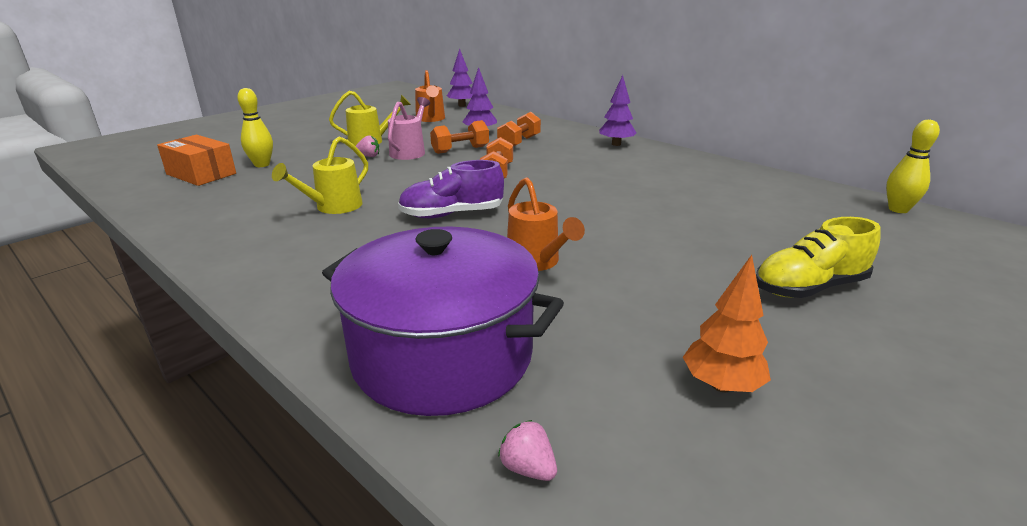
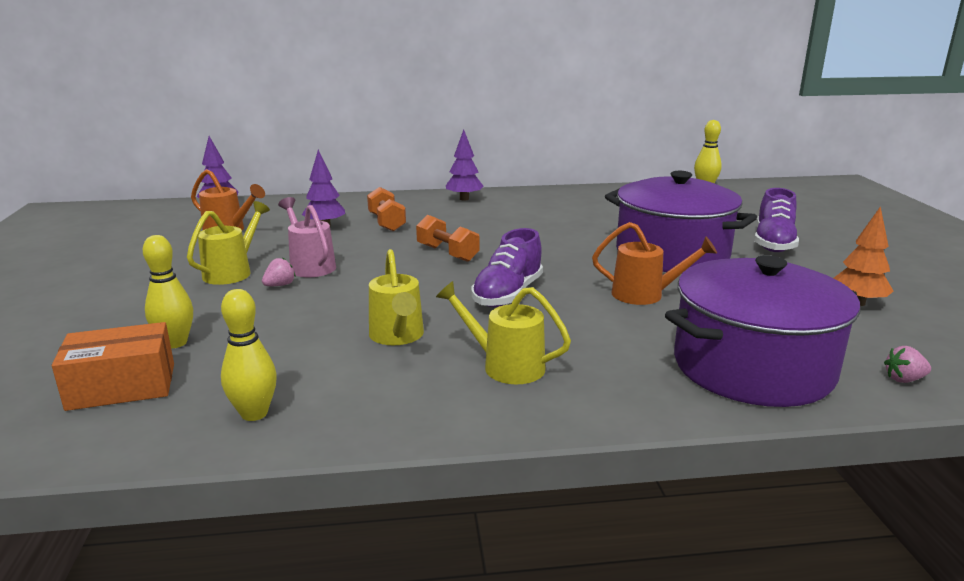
camera: 50 degrees left, 5 degrees down
(193, 210) = (254, 413): none -> yellow bowling pin
(325, 251) = (504, 365): none -> yellow watering can
(460, 150) = (354, 246): orange dumbbell -> none
(660, 246) = (672, 254): none -> purple pot
(809, 287) = (773, 243): yellow shoe -> purple shoe

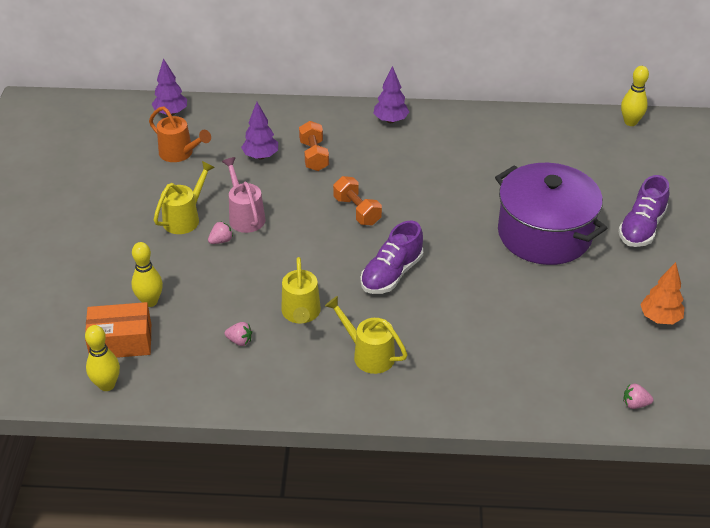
camera: 10 degrees right, 20 degrees up
(254, 413) = (203, 377): yellow bowling pin -> yellow bowling pin (107, 385)
(311, 369) = (239, 341): none -> pink strawberry
(646, 295) = (498, 287): orange watering can -> none
(752, 367) = (537, 378): purple pot -> none

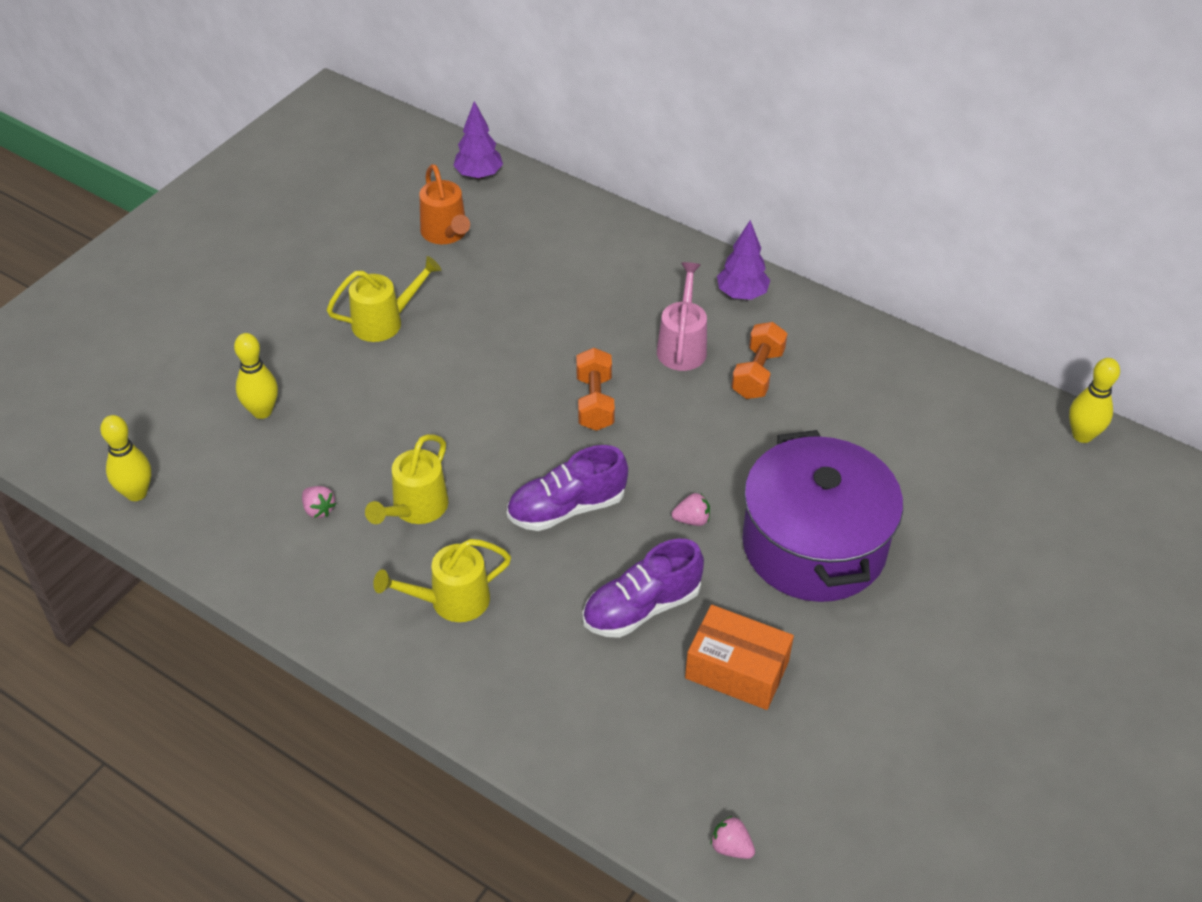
camera: 30 degrees right, 5 degrees up
(121, 341) = (192, 447): orange box -> orange box (737, 670)
(221, 241) = (401, 369): pink strawberry -> pink strawberry (692, 520)
(245, 216) = (455, 349): pink watering can -> pink watering can (682, 345)
(260, 156) = (538, 277): purple tree -> none
(314, 156) = (603, 303): orange dumbbell -> orange dumbbell (757, 373)
(368, 354) = (450, 601): yellow watering can -> yellow watering can turned 90 degrees counterclockwise
(641, 228) = (961, 600): purple shoe -> purple shoe (641, 607)
(660, 318) = (872, 744): orange tree -> none

